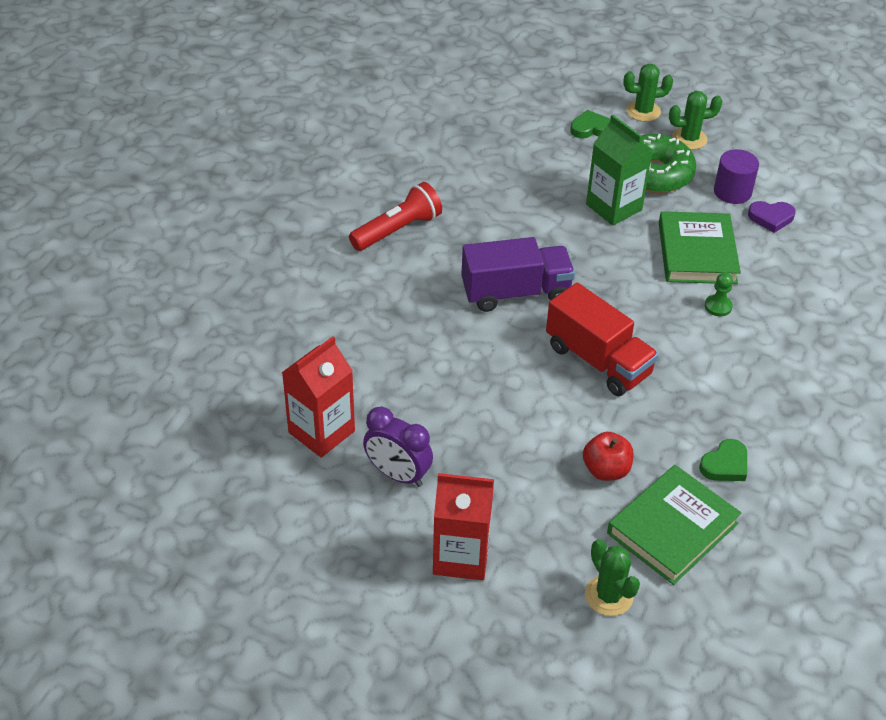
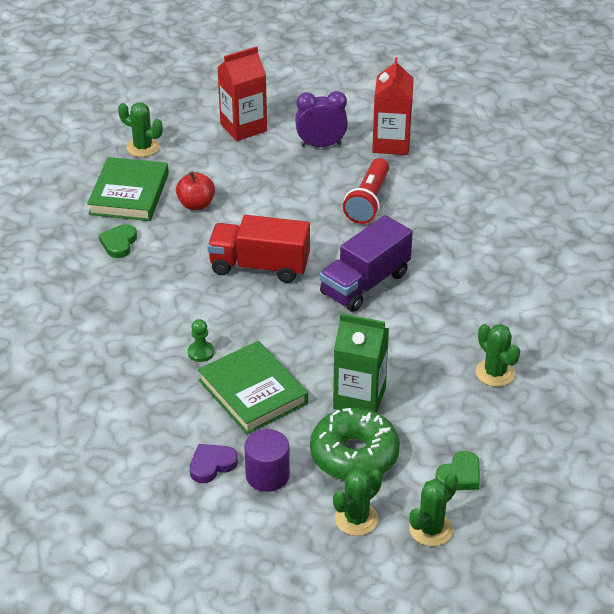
camera: 145 degrees right, 5 degrees down
(397, 230) = (504, 285): red flashlight -> red flashlight (368, 201)
(489, 173) = (495, 373): none -> green cactus

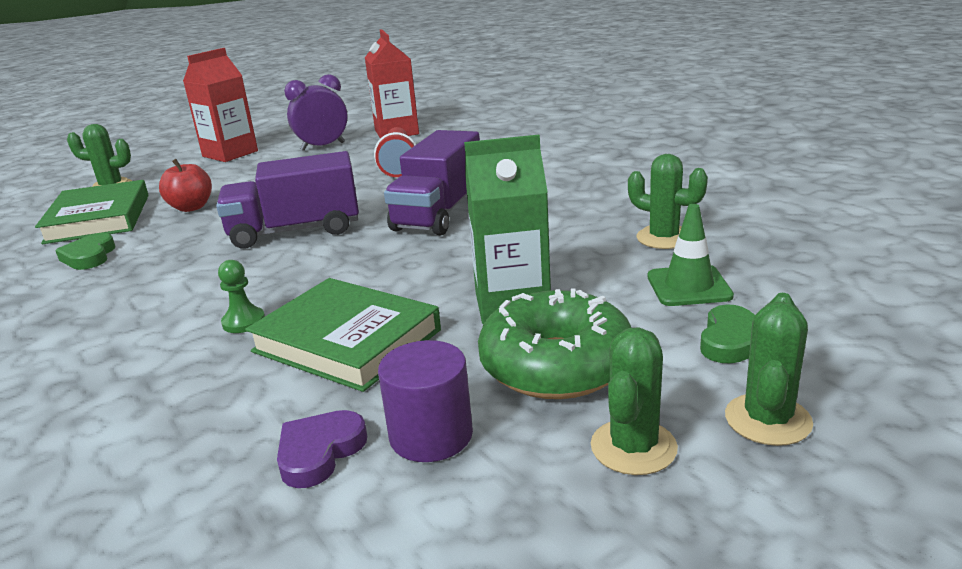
camera: 20 degrees left, 15 degrees down
(259, 266) = (295, 231): red truck -> purple truck
(472, 424) = (689, 286): none -> green traffic cone

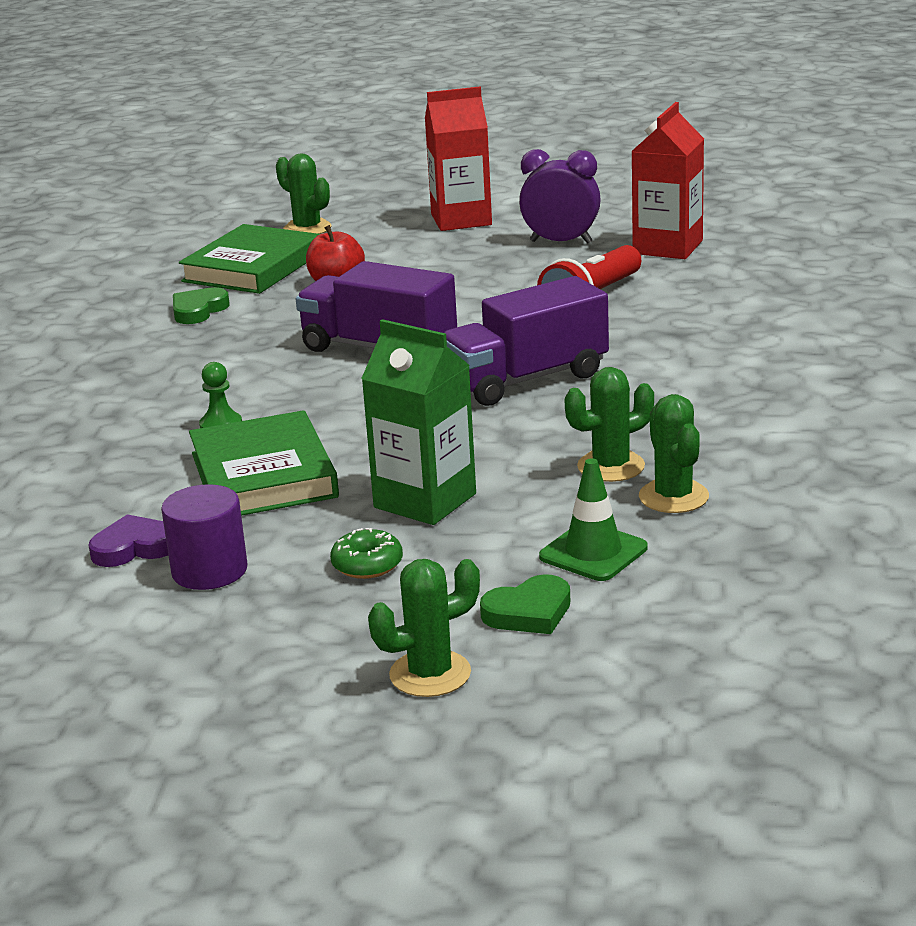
camera: 40 degrees right, 0 degrees up
(556, 365) = (367, 564): green donut -> green donut, size x0.46
(633, 447) = (312, 642): green cactus -> green cactus (611, 466)

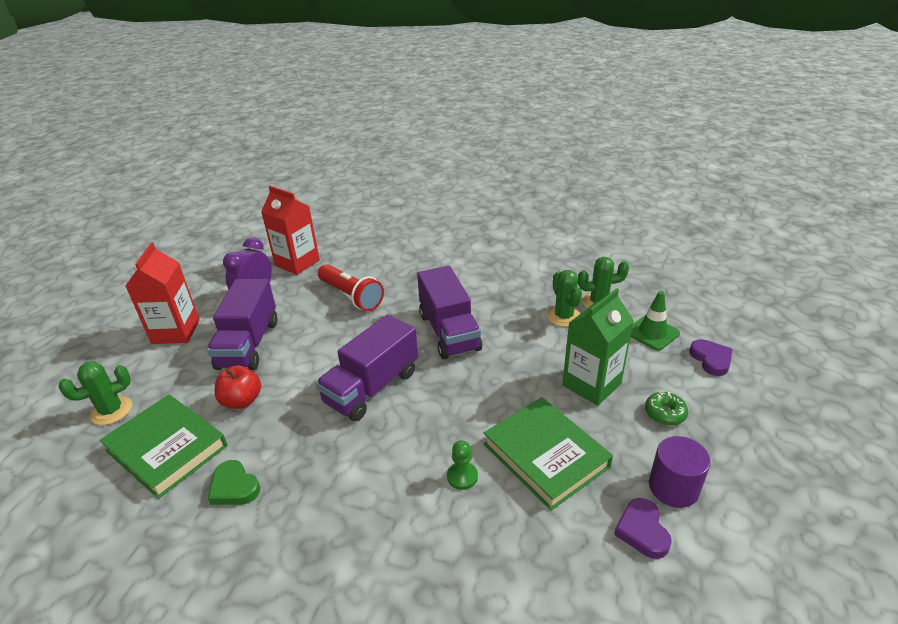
camera: 80 degrees left, 10 degrees up
(263, 475) = (545, 455): green book -> green book turned 60 degrees clockwise
(430, 674) = (774, 398): green cactus -> none
(448, 262) = (249, 344): none -> purple truck
(529, 612) = (711, 359): green heart -> purple heart

